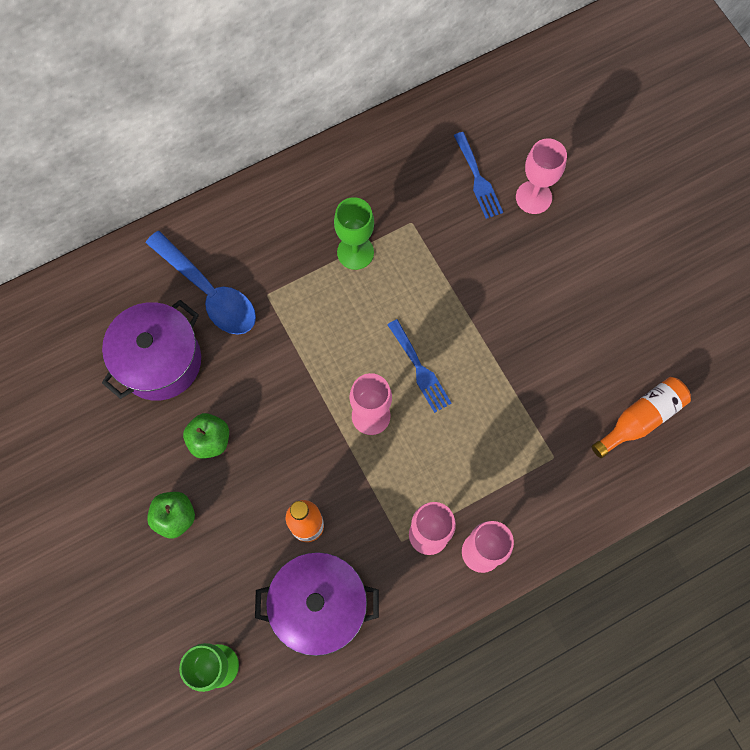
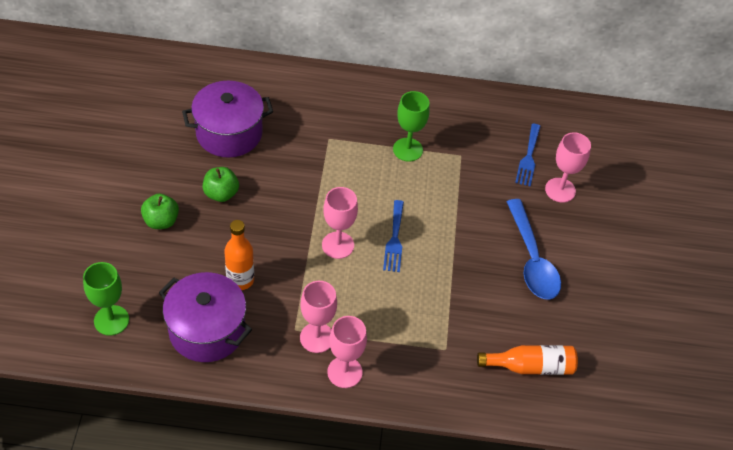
camera: 30 degrees right, 20 degrees down
(208, 291) = (293, 115): blue spoon -> blue spoon (532, 259)

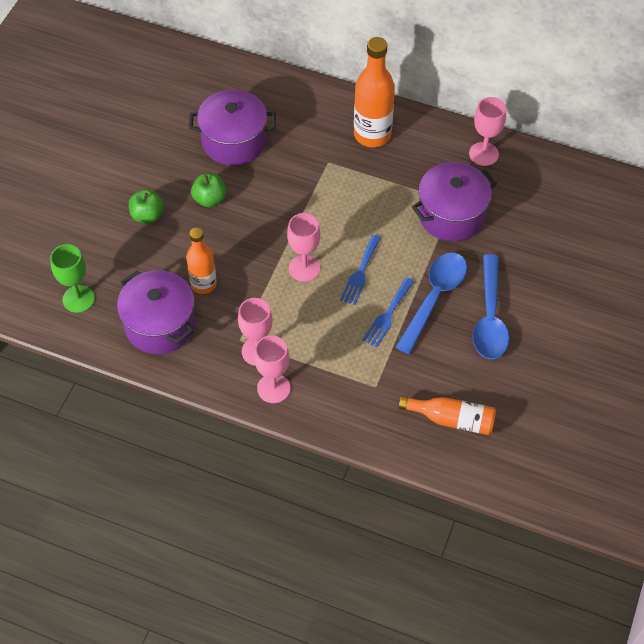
camera: 20 degrees right, 5 degrees up
(363, 105) = (372, 134): none -> orange bottle
(407, 149) = (402, 186): green goblet -> none
(463, 168) = (451, 215): none -> purple pot
(473, 251) = (434, 298): none -> blue spoon
(528, 158) = (522, 215): blue fork -> blue fork (388, 315)
(560, 190) = (543, 254): pink goblet -> pink goblet (483, 154)

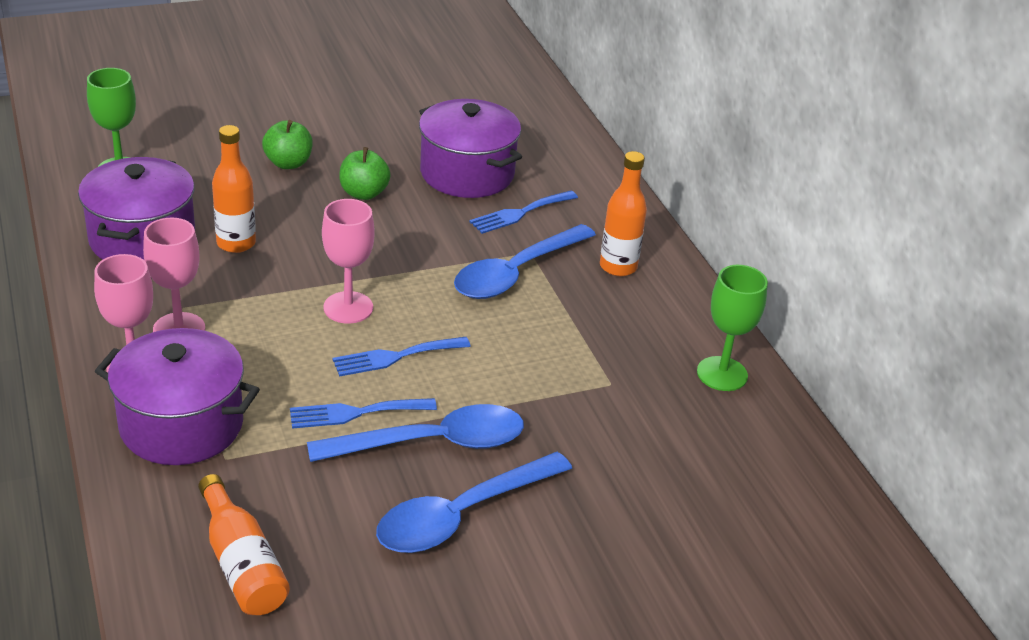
camera: 45 degrees right, 20 degrees down
(291, 143) = (520, 213): none -> blue fork
(339, 179) = (516, 272): none -> blue spoon
(372, 134) = (618, 267): orange bottle -> orange bottle, size x0.64
(451, 215) = (586, 392): purple pot -> purple pot (181, 425)
(483, 154) = (722, 374): pink goblet -> green goblet

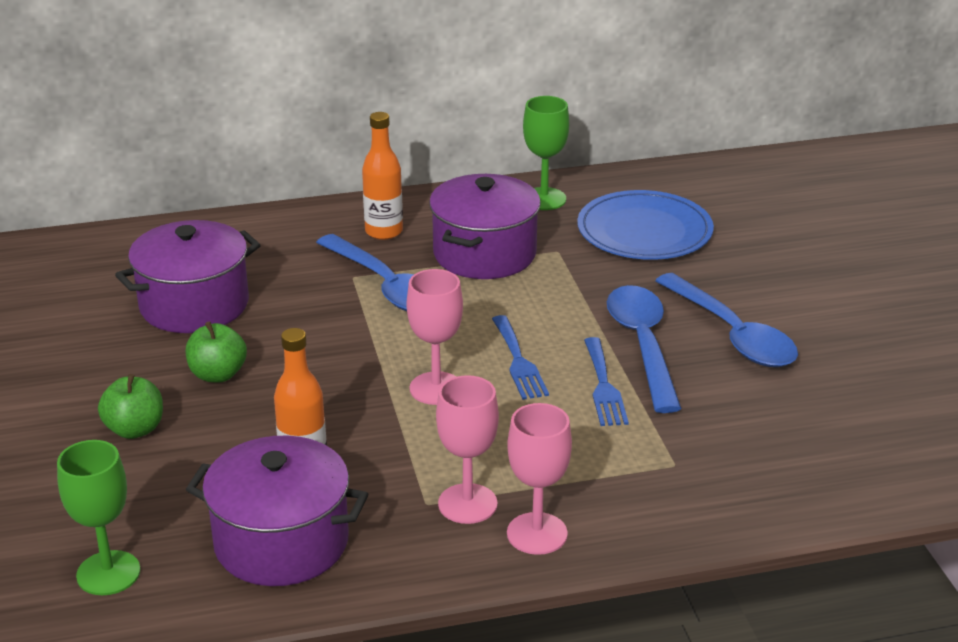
camera: 80 degrees left, 5 degrees down
(181, 425) = (627, 495): purple pot -> purple pot (484, 254)
(242, 563) = (812, 451): orange bottle -> none
(520, 213) = (281, 277): blue fork -> none
(673, 452) = (644, 231): none -> blue plate

